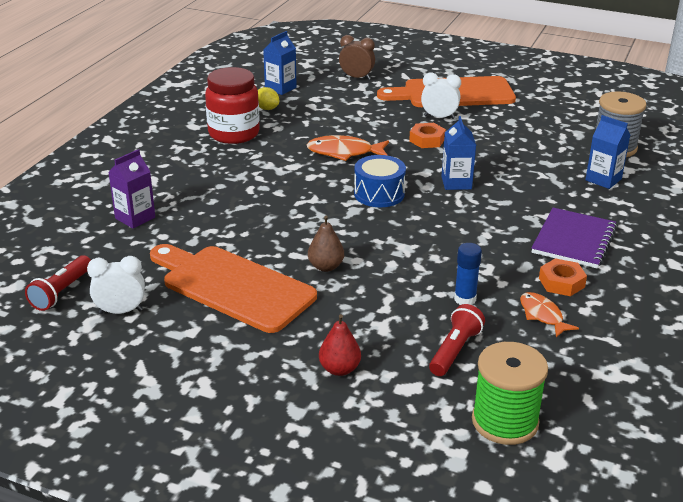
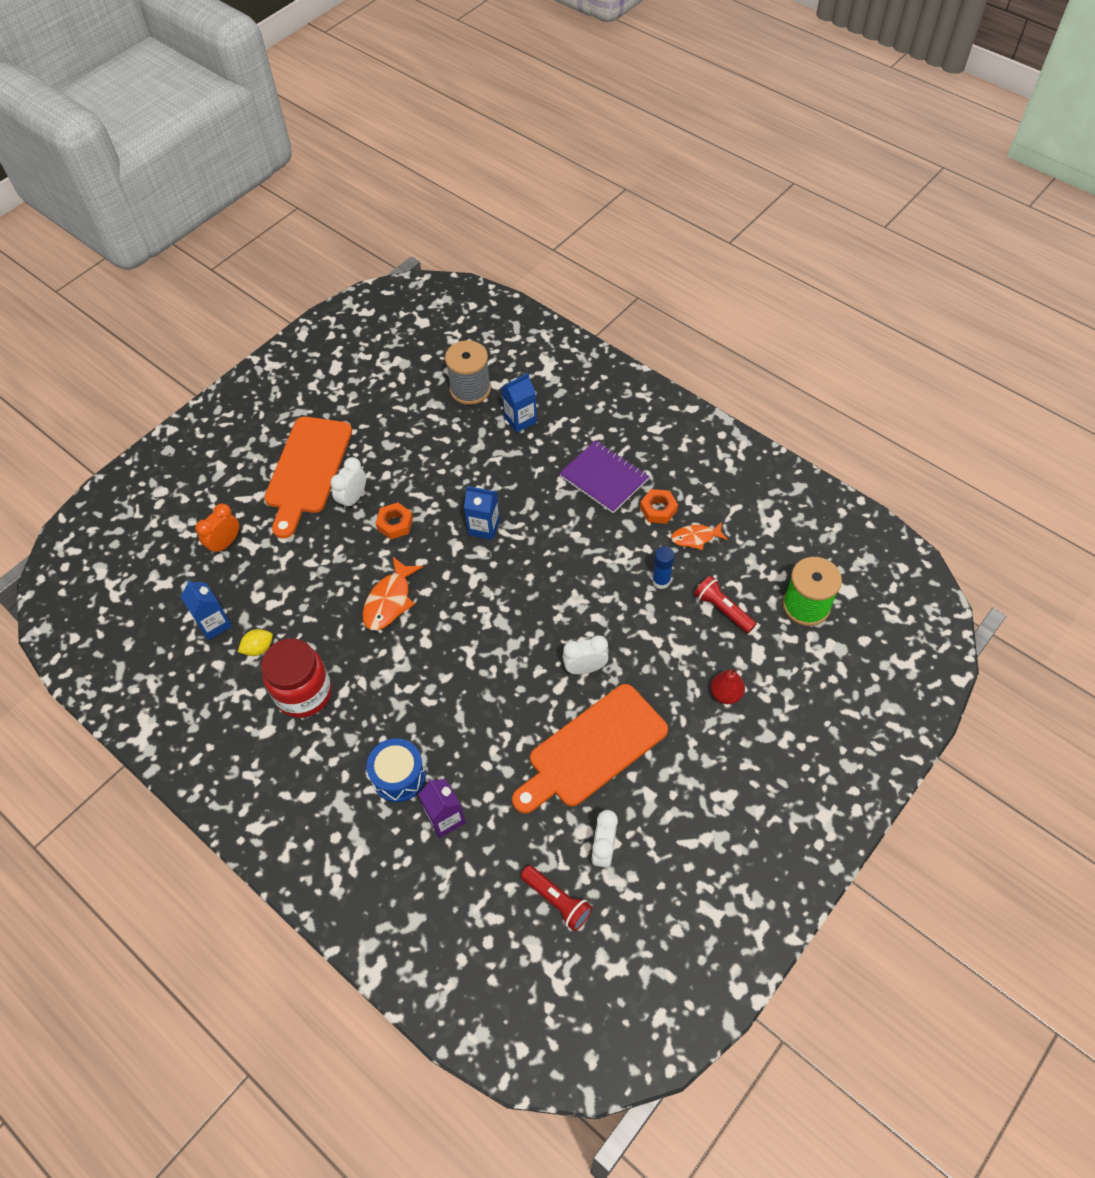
camera: 70 degrees left, 25 degrees up
(325, 267) = (585, 668): brown pear -> white clock
(356, 78) = (225, 544): brown clock -> orange clock
(379, 194) = (480, 593): blue drum -> blue drum (399, 776)

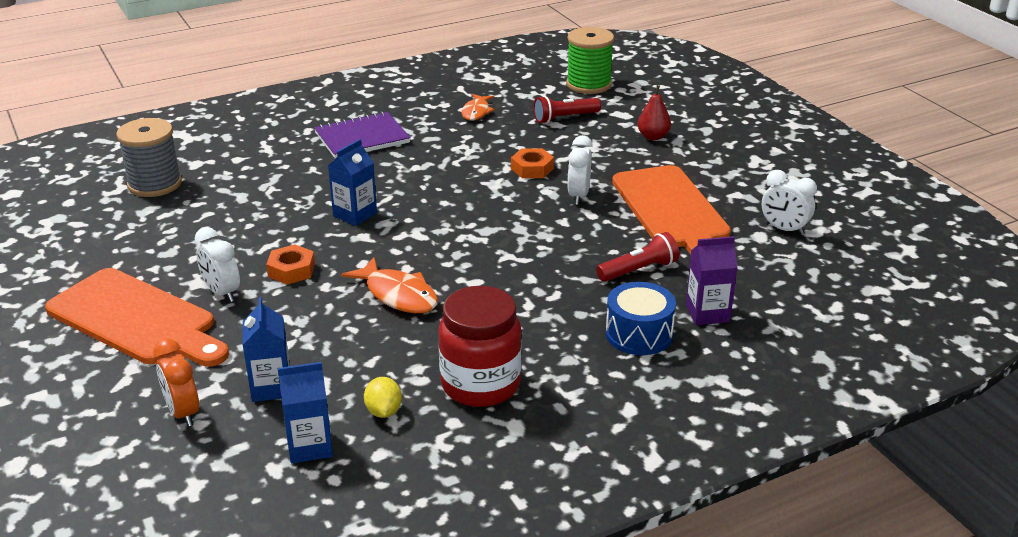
camera: 70 degrees left, 25 degrees down
(520, 420) = (235, 165): blue carton -> blue carton (271, 387)
(557, 900) = (829, 266): red flashlight -> red flashlight (638, 270)
(658, 509) = (427, 121): orange nut -> orange nut (532, 169)
(661, 581) = (510, 138): blue glue stick -> none

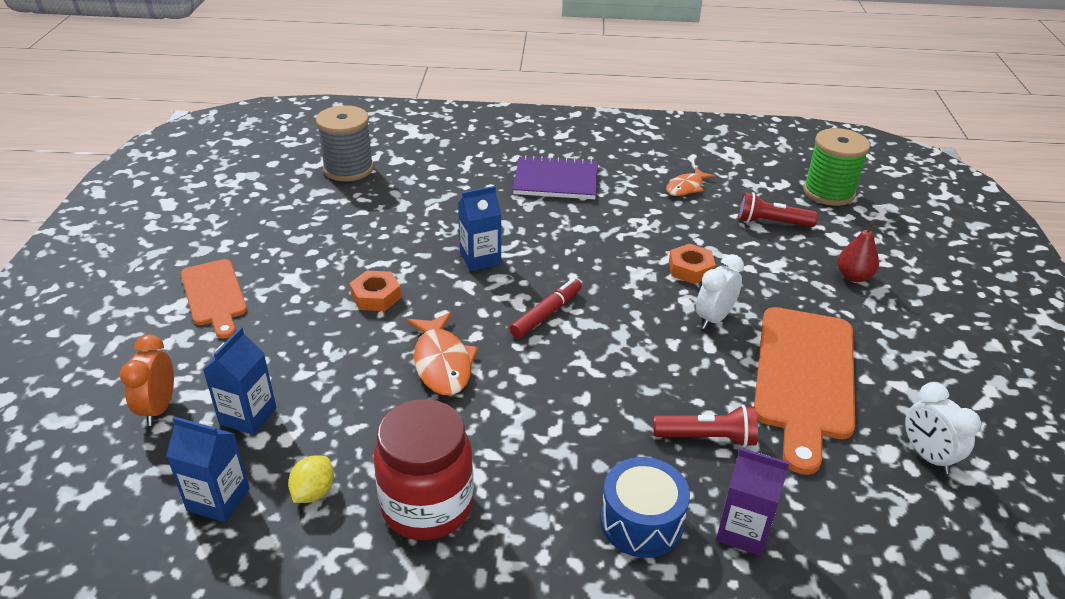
camera: 30 degrees right, 5 degrees up
(136, 319) = (214, 295): orange cutting board -> orange cutting board, size x0.60
(222, 293) = (301, 296): white clock -> none
(449, 235) = (546, 314): none -> red marker

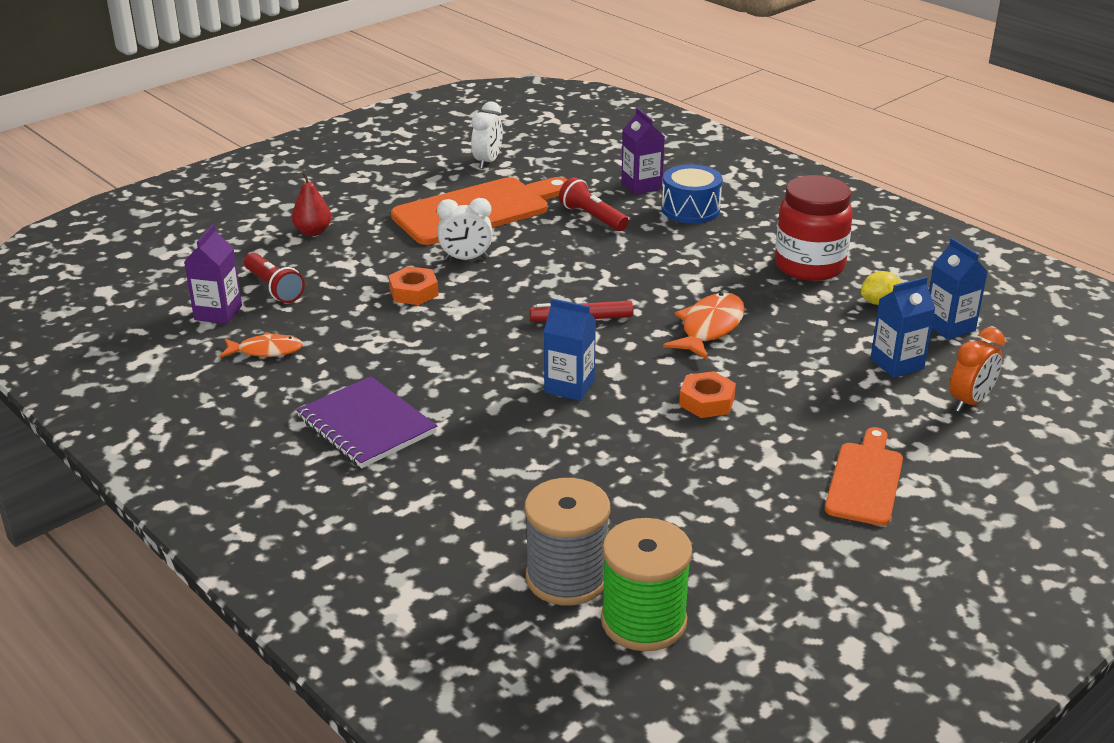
camera: 135 degrees left, 5 degrees down
(760, 192) = (218, 313): none -> purple carton
(828, 192) = (168, 283): green spool -> green spool (643, 621)

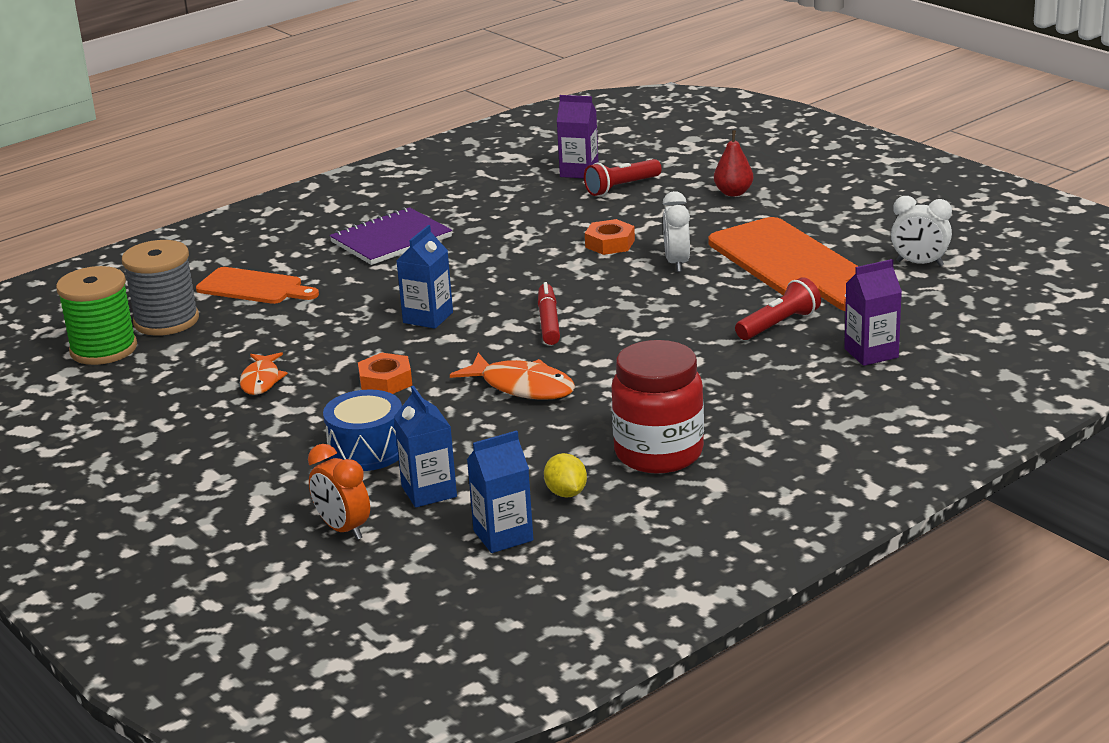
camera: 95 degrees right, 5 degrees down
(266, 350) = (513, 195): orange fish -> orange fish (261, 380)
(690, 209) = (806, 383): blue drum -> blue drum (367, 450)
(865, 480) = (233, 454): orange cutting board -> orange cutting board (254, 287)

